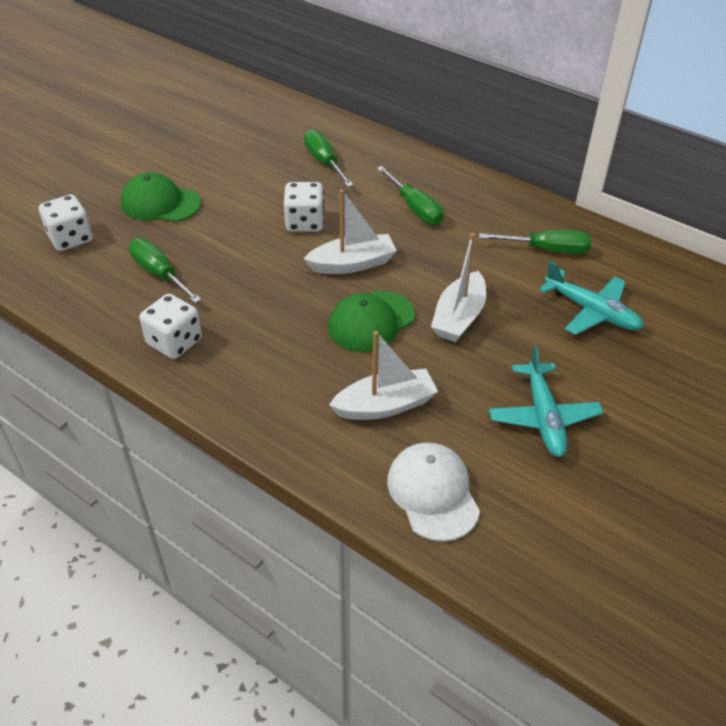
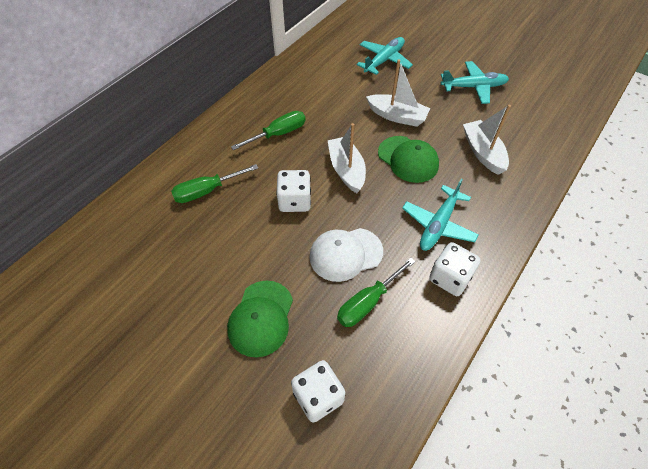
camera: 90 degrees left, 10 degrees up
(255, 340) = (438, 224): none -> turquoise plane
(433, 493) = (542, 133): white cap -> white cap (345, 254)
(546, 250) = (326, 73): green screwdriver -> none

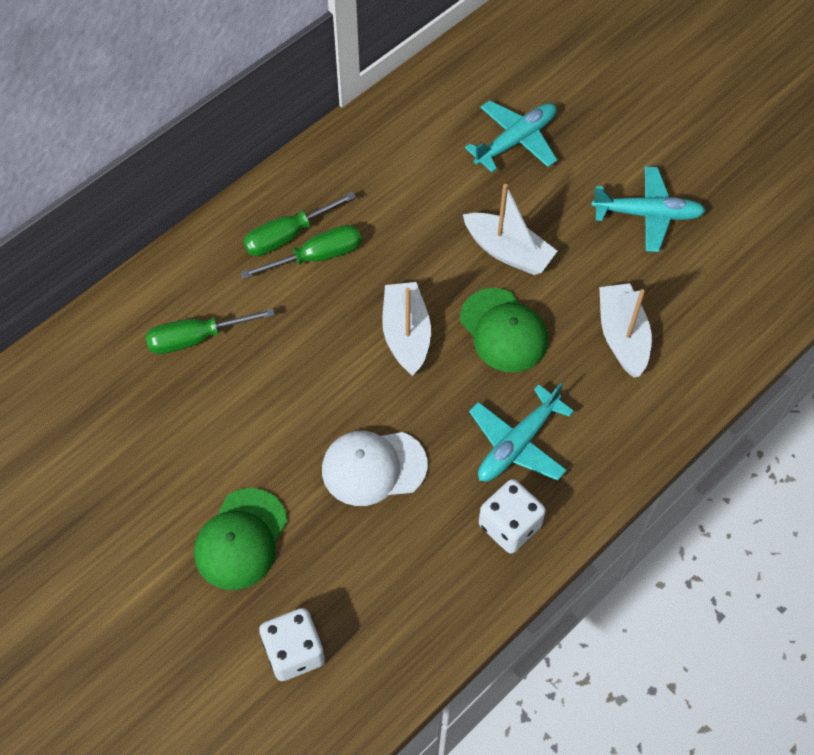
camera: 10 degrees right, 5 degrees up
(294, 201) = (319, 374): white dice -> none
(368, 302) = (388, 541): green screwdriver -> green screwdriver (288, 235)

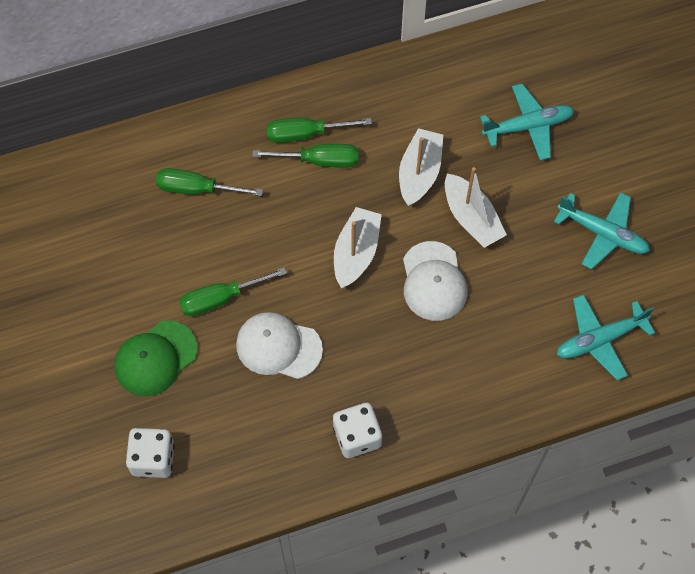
camera: 25 degrees right, 5 degrees up
(283, 442) = (221, 298): none -> green screwdriver
(503, 330) = (433, 281): green cap -> white cap
(518, 444) = (396, 376): turquoise plane -> turquoise plane (600, 339)
(622, 336) = (525, 326): white boat -> white boat (419, 173)

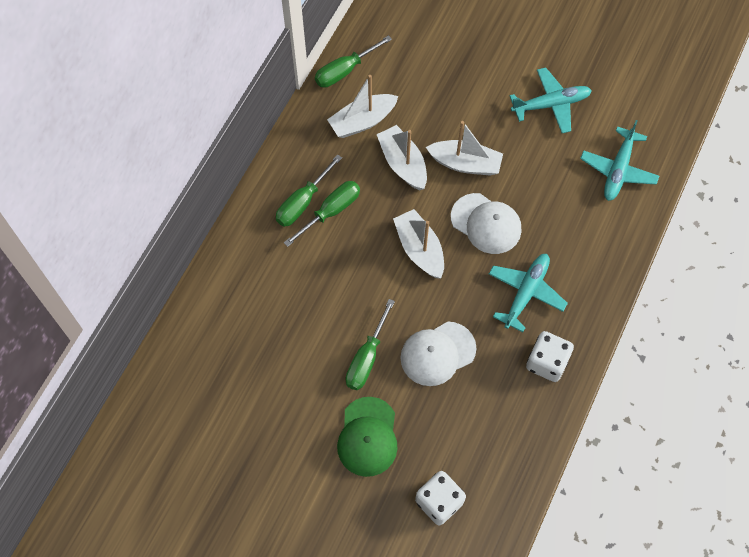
camera: 45 degrees left, 0 degrees up
(197, 189) = (271, 302): green screwdriver -> green screwdriver (345, 70)
(424, 111) = (362, 121): none -> white boat
(527, 126) = (436, 77): turquoise plane -> turquoise plane (525, 293)

